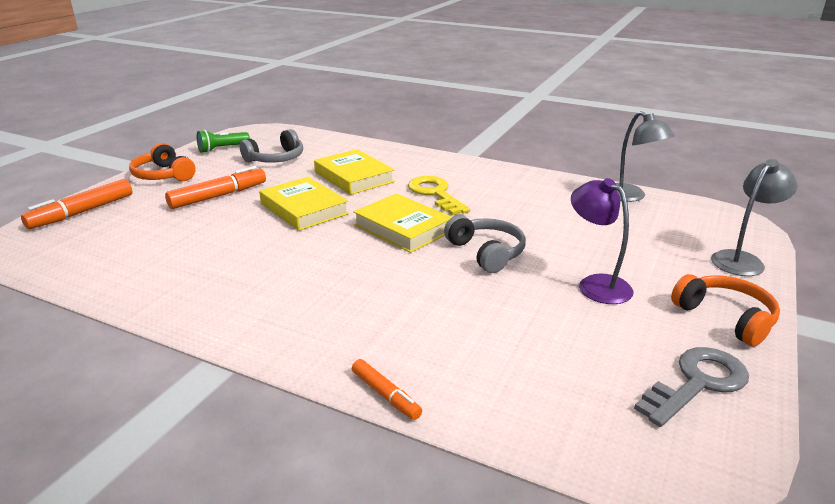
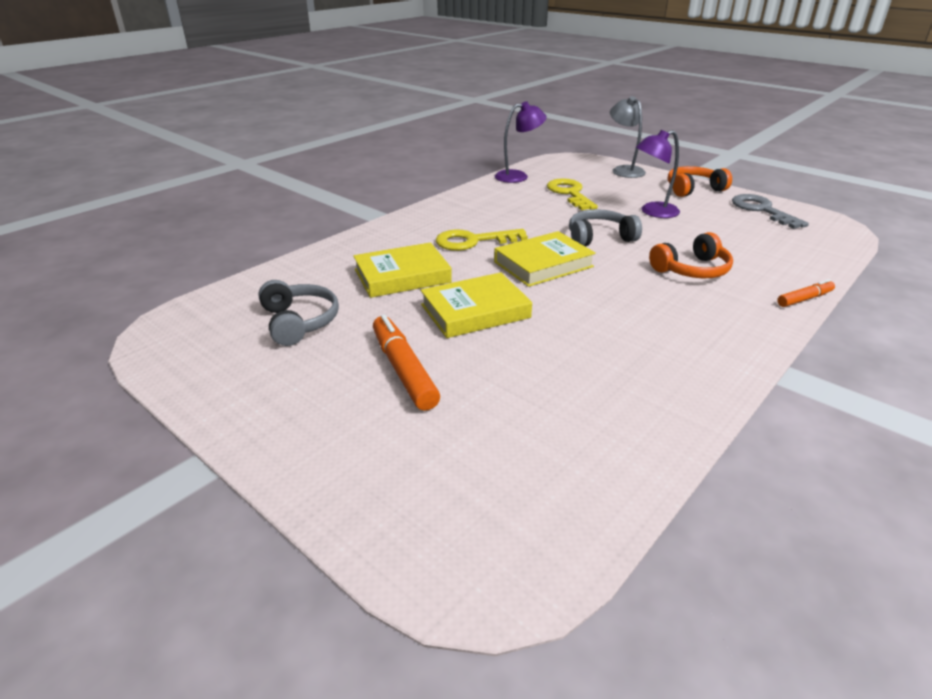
camera: 75 degrees left, 5 degrees up
(82, 212) = (391, 510): orange marker -> none
(163, 175) = (284, 424): orange headphones -> orange headphones (692, 270)
(222, 149) = (213, 366): green flashlight -> none
(606, 229) = (570, 193): none -> yellow key
(631, 196) = (518, 176): grey lamp -> purple lamp

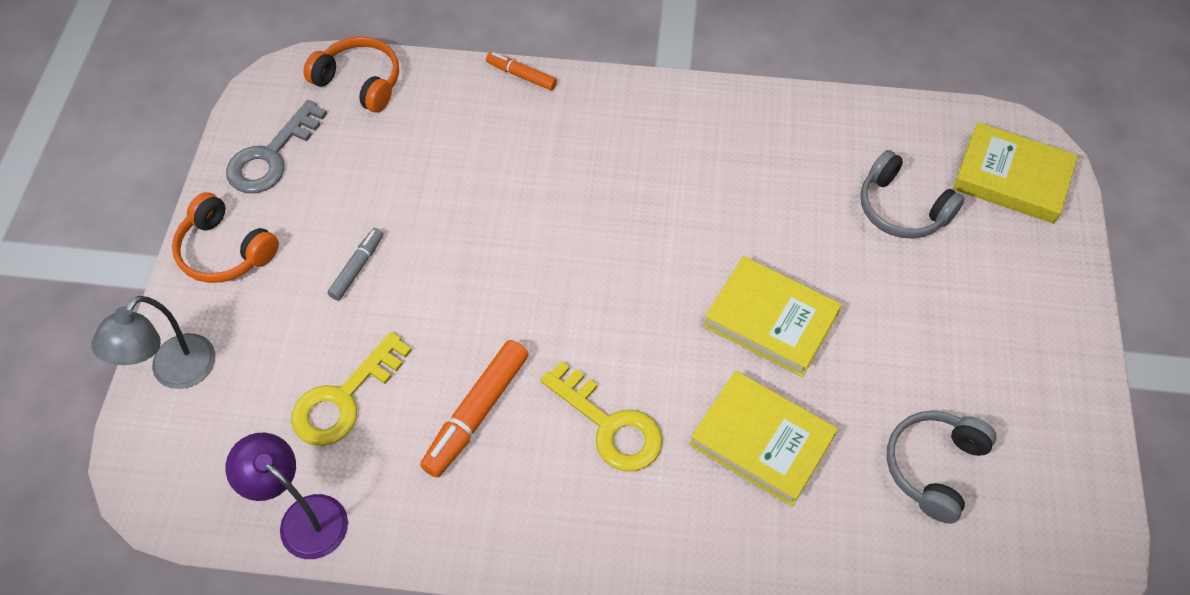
camera: 125 degrees left, 25 degrees up
(404, 370) = (911, 315): orange marker -> orange marker (476, 413)
(543, 264) = (615, 314): yellow book -> yellow book (1011, 178)
(599, 237) = (492, 292): grey headphones -> grey headphones (901, 209)
(652, 212) = (357, 267): purple lamp -> grey marker
(692, 270) = (520, 175): orange headphones -> orange headphones (360, 82)

